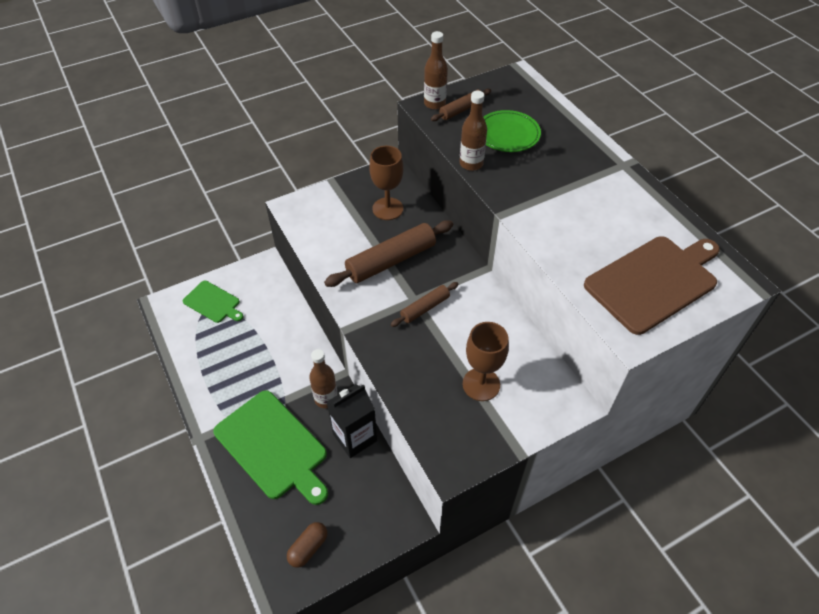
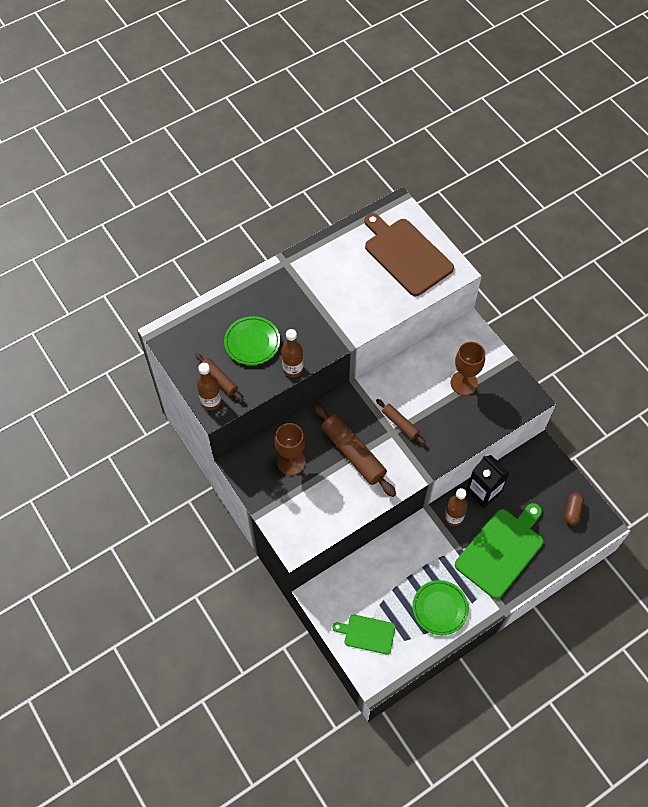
camera: 95 degrees left, 10 degrees up
(213, 303) = (367, 633): green cutting board -> green cutting board turned 105 degrees counterclockwise
(220, 371) = (440, 608): none -> green plate
(308, 548) = (572, 511): brown capsule -> brown capsule turned 75 degrees clockwise

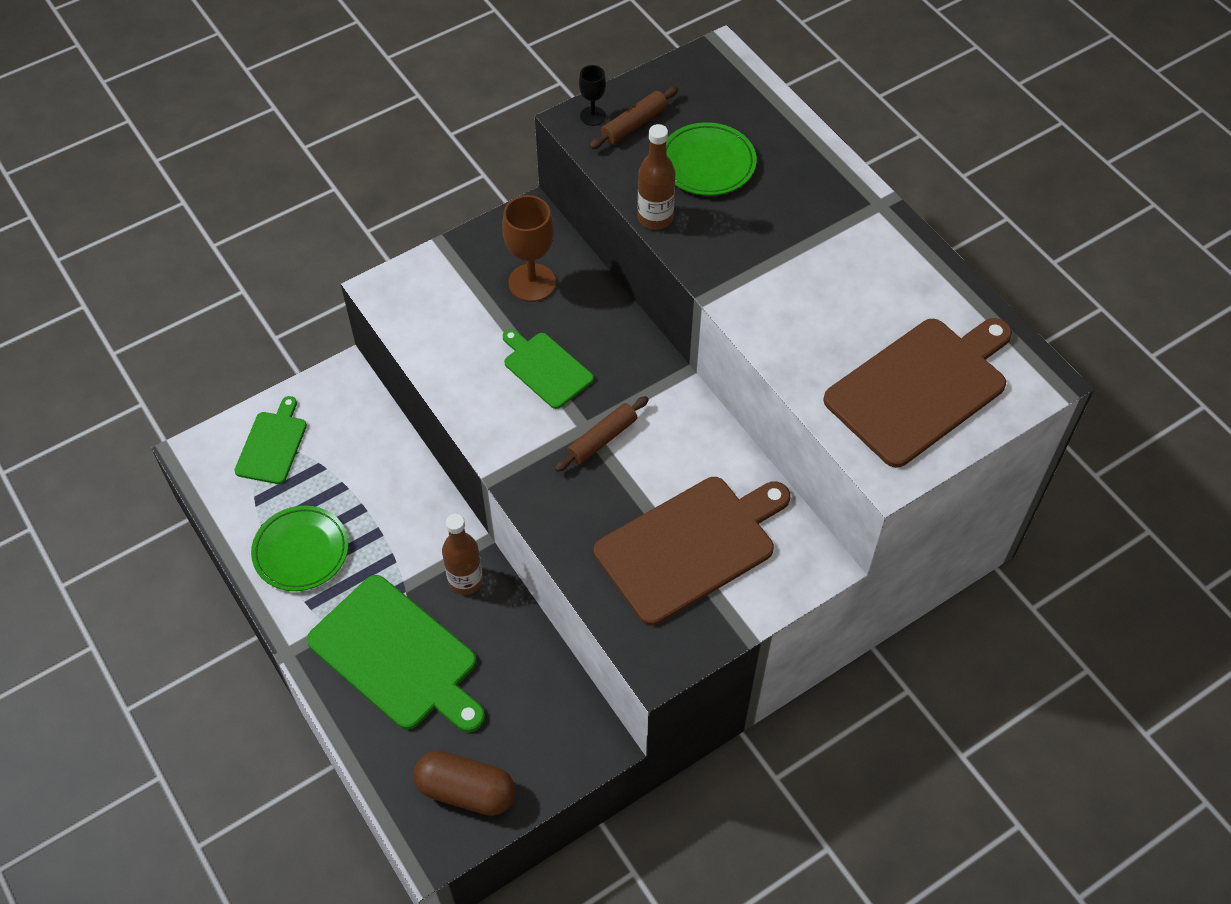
camera: 90 degrees right, 5 degrees down
(211, 401) = (592, 116): brown bottle -> black goblet
(353, 453) = (546, 368): brown rolling pin -> green cutting board
(464, 383) = (690, 546): brown goblet -> brown cutting board
(483, 491) = (514, 633): black carton -> none
(572, 511) = (466, 791): brown capsule -> brown capsule, size x1.53

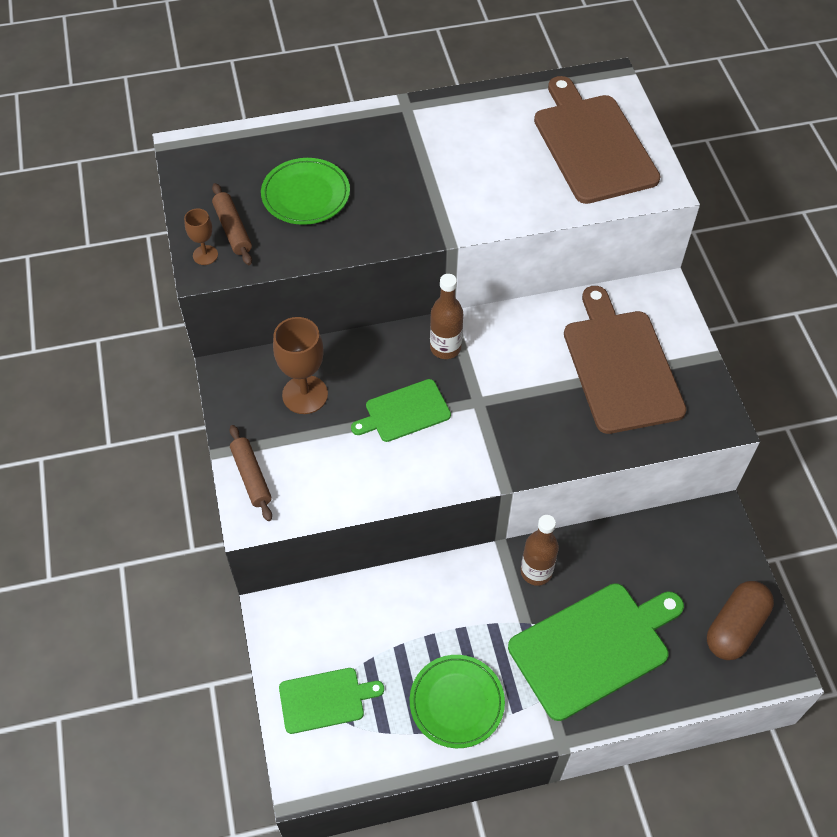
camera: 70 degrees left, 0 degrees up
(272, 445) = (325, 700): green cutting board -> green cutting board turned 135 degrees clockwise
(592, 116) = (205, 255): black goblet -> brown goblet
(602, 439) = (495, 393): brown rolling pin -> brown rolling pin (251, 476)
(655, 218) = (348, 247): brown bottle -> brown bottle (445, 348)

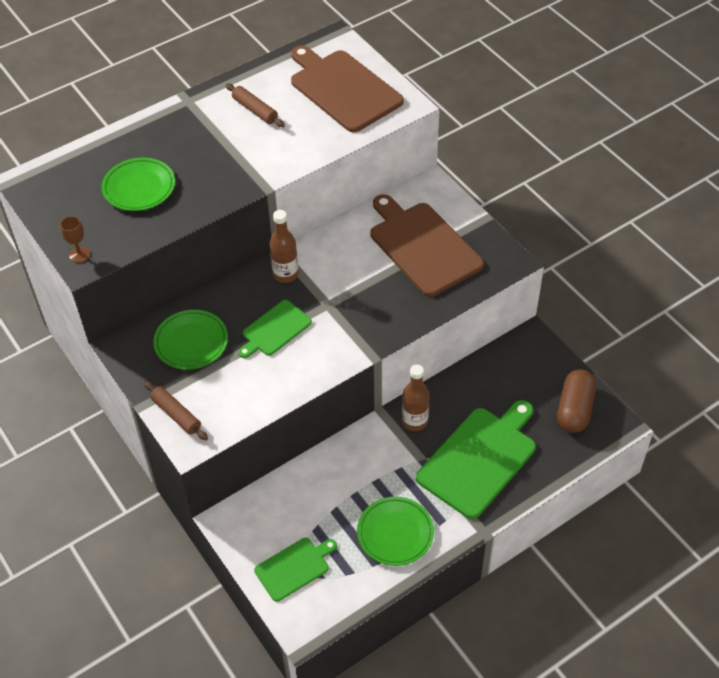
camera: 20 degrees left, 5 degrees down
(233, 229) = (93, 229): brown rolling pin -> brown rolling pin (255, 110)
(305, 395) = (191, 342): brown goblet -> green plate

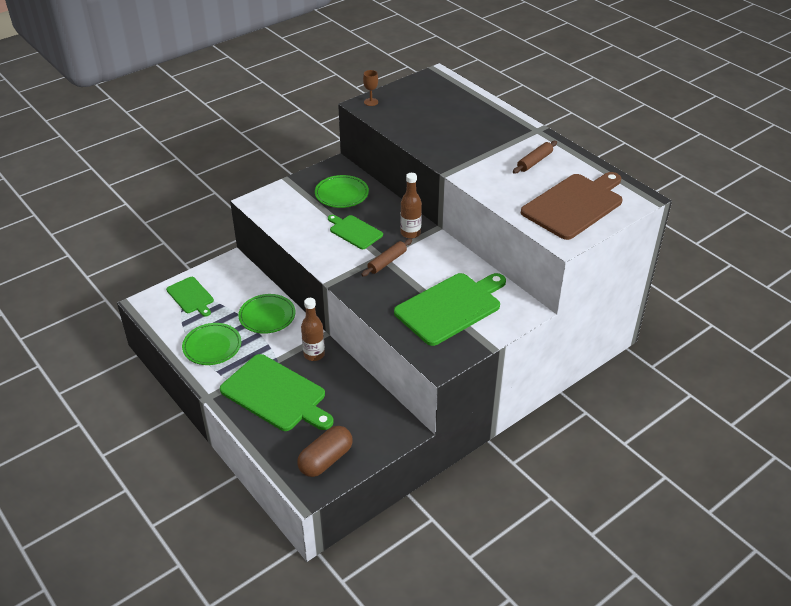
camera: 85 degrees right, 10 degrees down
(139, 187) = (438, 118): green plate -> green plate (267, 316)
(176, 414) = (279, 194): brown rolling pin -> brown rolling pin (387, 262)
(423, 246) = (451, 307): brown cutting board -> green cutting board
(574, 409) = (326, 460): brown capsule -> brown capsule turned 60 degrees counterclockwise

